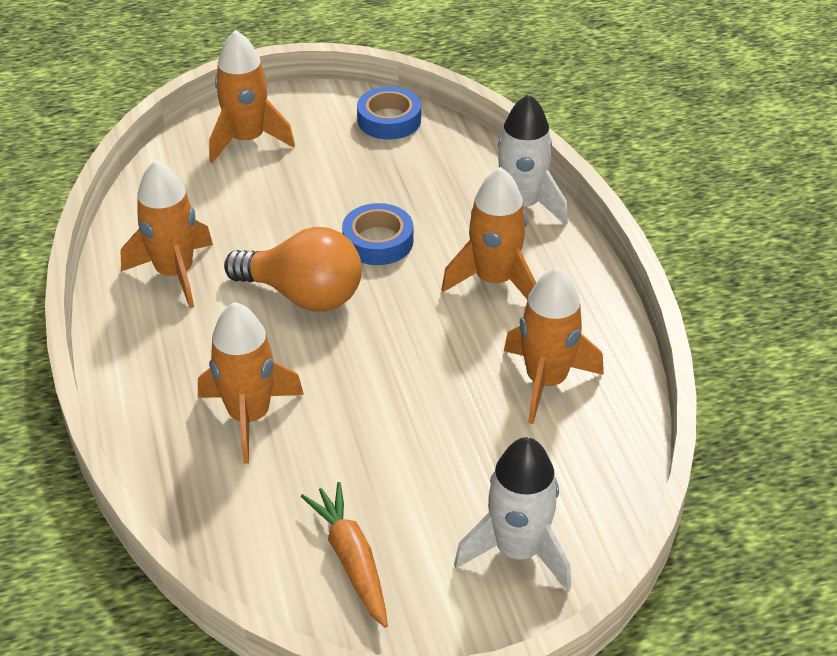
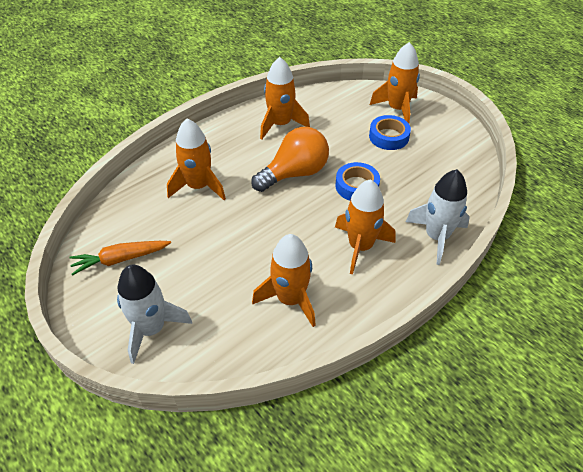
camera: 65 degrees right, 5 degrees up
(303, 295) = (295, 173): orange light bulb -> orange light bulb turned 120 degrees counterclockwise
(351, 560) = (120, 259): orange carrot -> orange carrot turned 150 degrees counterclockwise
(389, 120) = (463, 153): blue tape -> blue tape (388, 136)

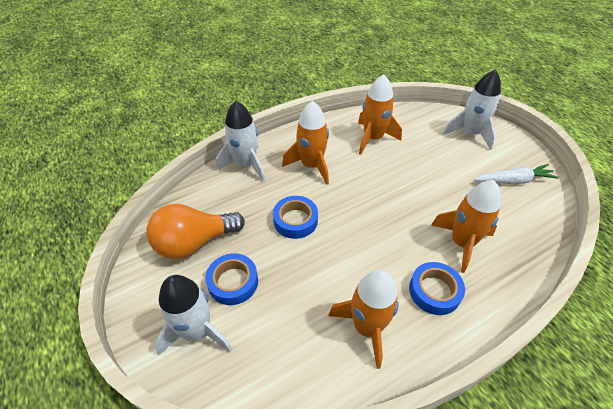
camera: 170 degrees left, 0 degrees up
(120, 259) = (513, 181): orange carrot -> white carrot
(229, 150) = (434, 291): none -> blue tape
(295, 173) = (357, 245): orange light bulb -> orange light bulb (194, 242)
(397, 109) = (197, 332): orange rocket -> white rocket

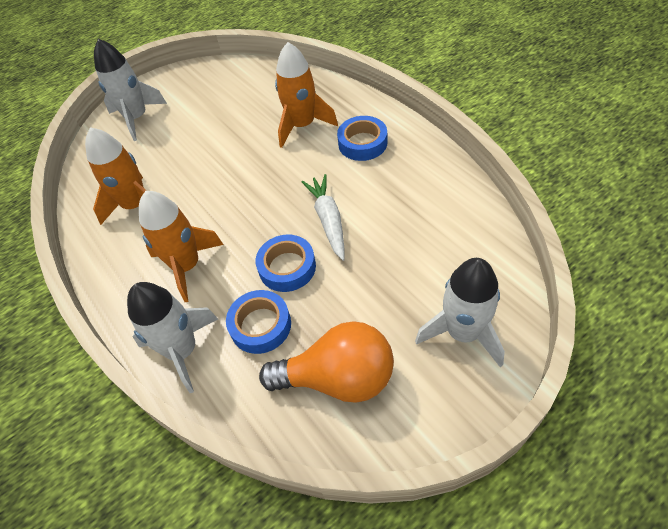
camera: 90 degrees left, 5 degrees up
(194, 242) = (338, 378): orange light bulb -> orange light bulb turned 60 degrees counterclockwise
(233, 282) = (390, 313): blue tape -> blue tape (260, 325)
(367, 327) = (413, 187): orange rocket -> none
(513, 181) = (215, 89): white carrot -> white carrot (328, 220)

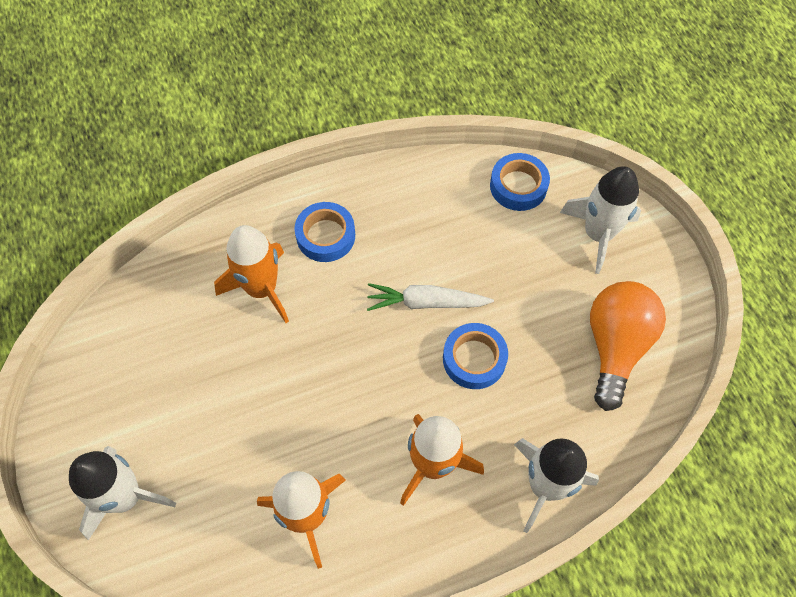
camera: 80 degrees left, 10 degrees up
(260, 325) = (538, 401): blue tape -> blue tape (518, 186)

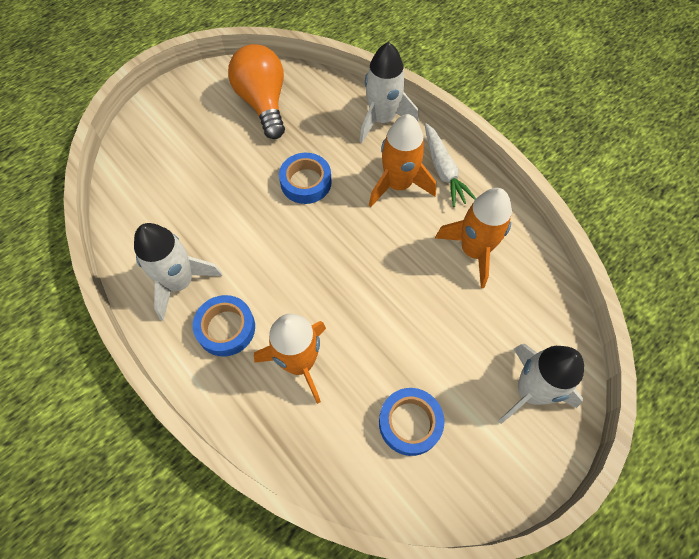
camera: 110 degrees left, 0 degrees up
(426, 302) = (268, 227): white carrot -> white carrot (443, 170)
(518, 186) = (133, 193): blue tape -> blue tape (410, 423)
(598, 234) = (168, 131): white rocket -> white rocket (180, 282)
(615, 346) = (263, 103): orange light bulb -> orange light bulb turned 75 degrees clockwise

